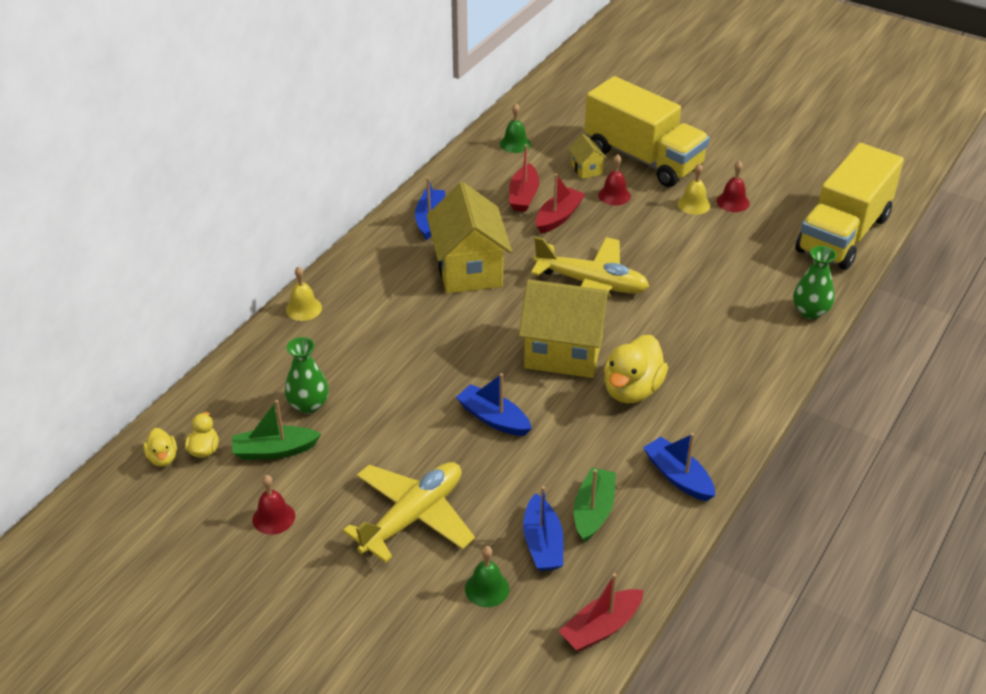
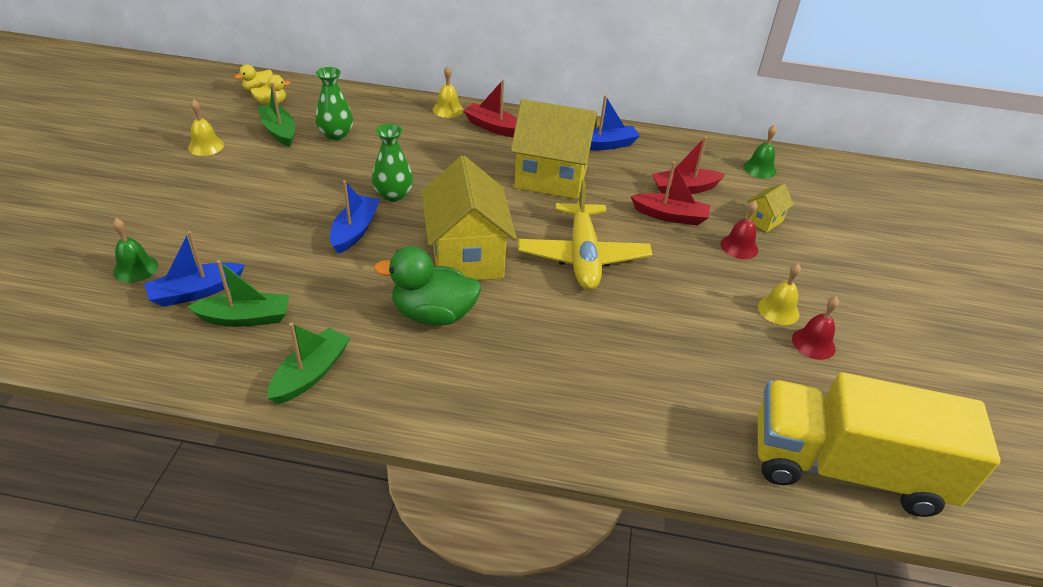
camera: 65 degrees right, 0 degrees up
(273, 517) = (206, 146): red bell -> yellow bell
(413, 517) = (218, 211): yellow plane -> none
(469, 270) = (551, 178): yellow house -> yellow house turned 45 degrees clockwise
(601, 628) = (86, 352): red boat -> red boat (494, 127)
(632, 390) = (433, 314): yellow duck -> green duck
(643, 158) = (823, 256): yellow truck -> none
(678, 477) = (311, 373): blue boat -> green boat
(810, 311) = (657, 453): green vase -> green vase (393, 195)

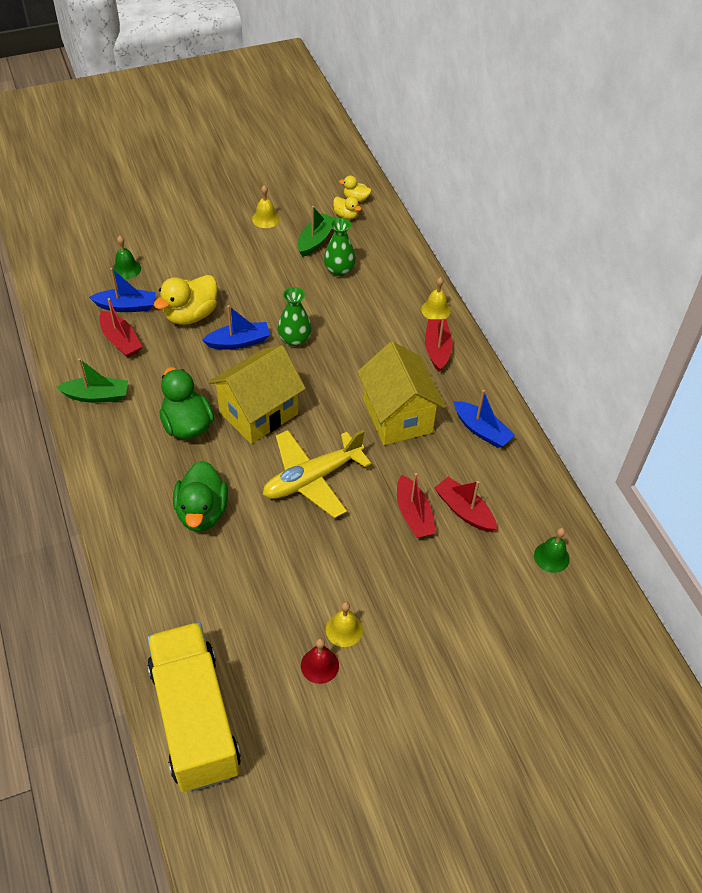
camera: 60 degrees right, 10 degrees up
(196, 292) = (126, 306): blue boat -> blue boat turned 150 degrees clockwise
(245, 318) = (120, 340): green boat -> red boat
(274, 248) = (191, 315): none -> yellow duck
(567, 351) = (202, 512): none -> green duck
(739, 247) = (410, 577): red bell -> none
(764, 220) = (466, 584): yellow house -> none

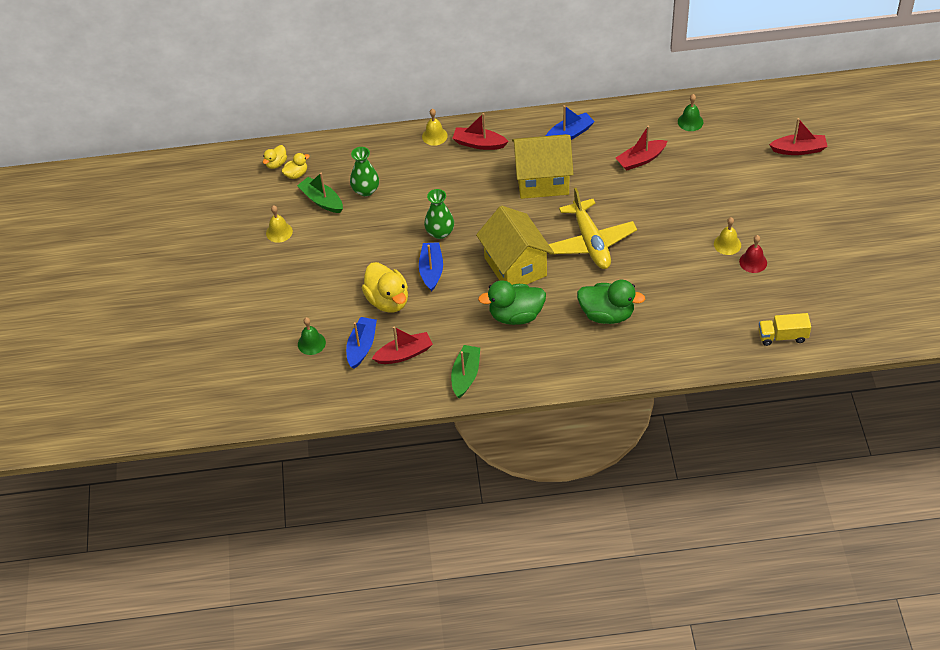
camera: 70 degrees left, 0 degrees up
(195, 718) = (782, 336): yellow truck -> yellow truck, size x0.44
(413, 514) = (638, 189): red boat -> red boat (799, 150)

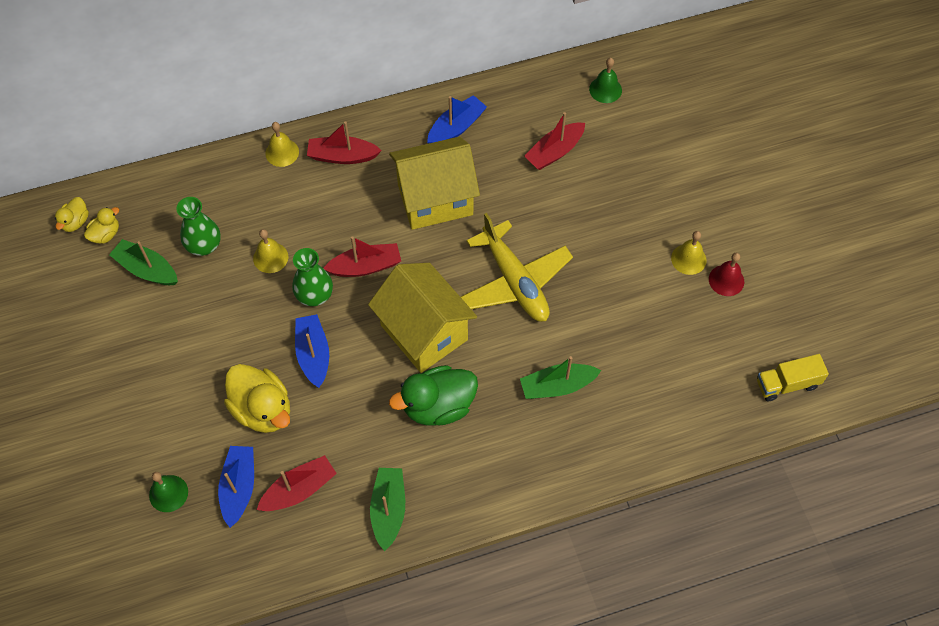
camera: 15 degrees left, 10 degrees up
(279, 232) = (96, 326): yellow bell -> yellow bell (270, 257)
(607, 314) = (557, 386): green duck -> green boat
(799, 150) = (747, 111): red boat -> red boat (365, 266)

